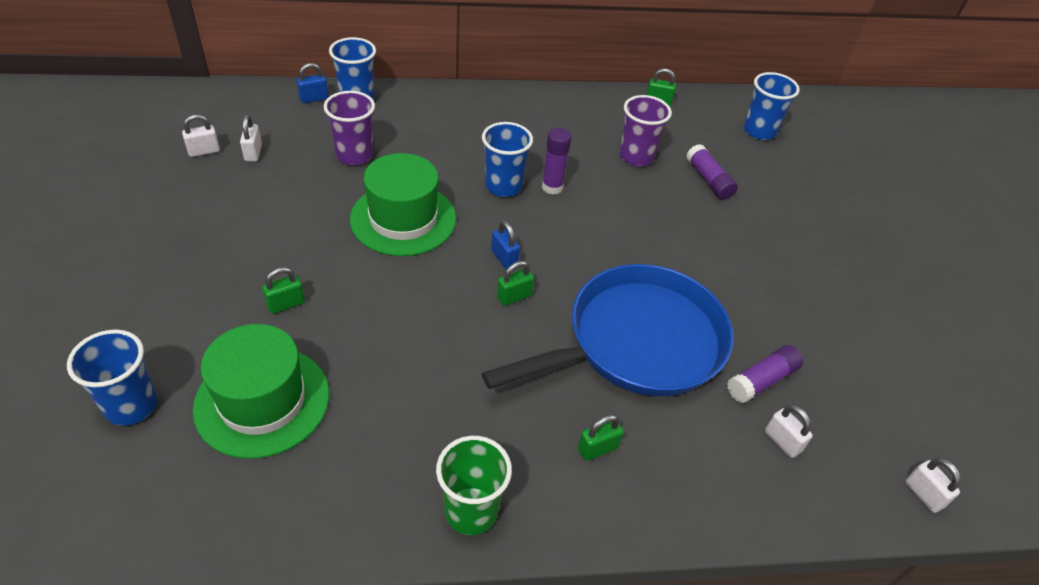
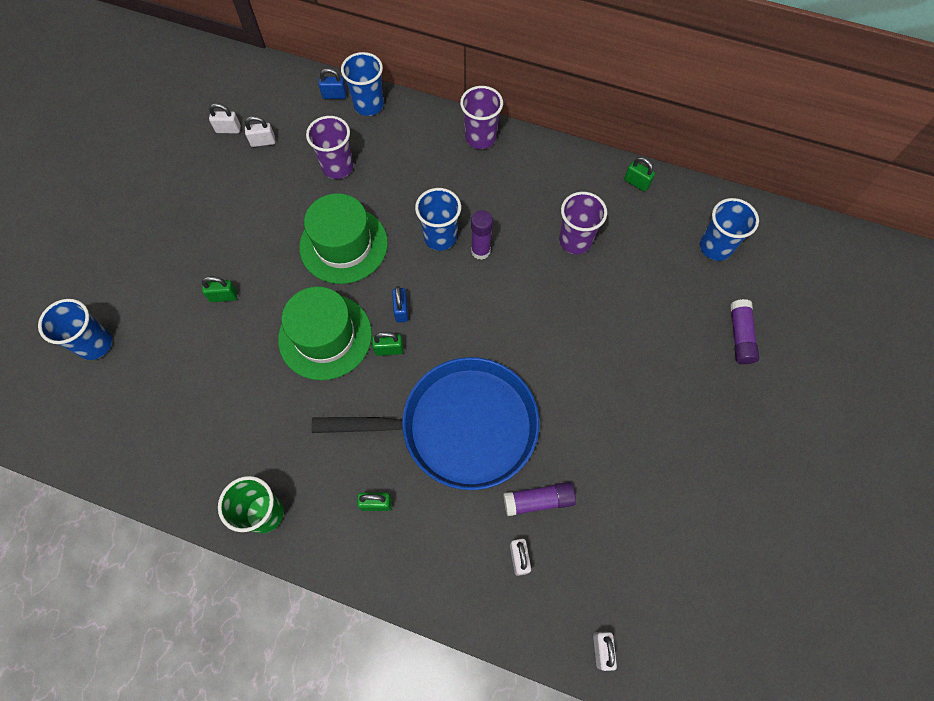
camera: 30 degrees right, 20 degrees up
(253, 153) = (263, 142): white padlock -> white padlock turned 60 degrees clockwise
(262, 401) = (174, 372): green hat -> green hat (325, 336)
(490, 100) = (480, 138): none -> purple cup
(708, 180) = (626, 288): purple glue stick -> purple glue stick (740, 336)

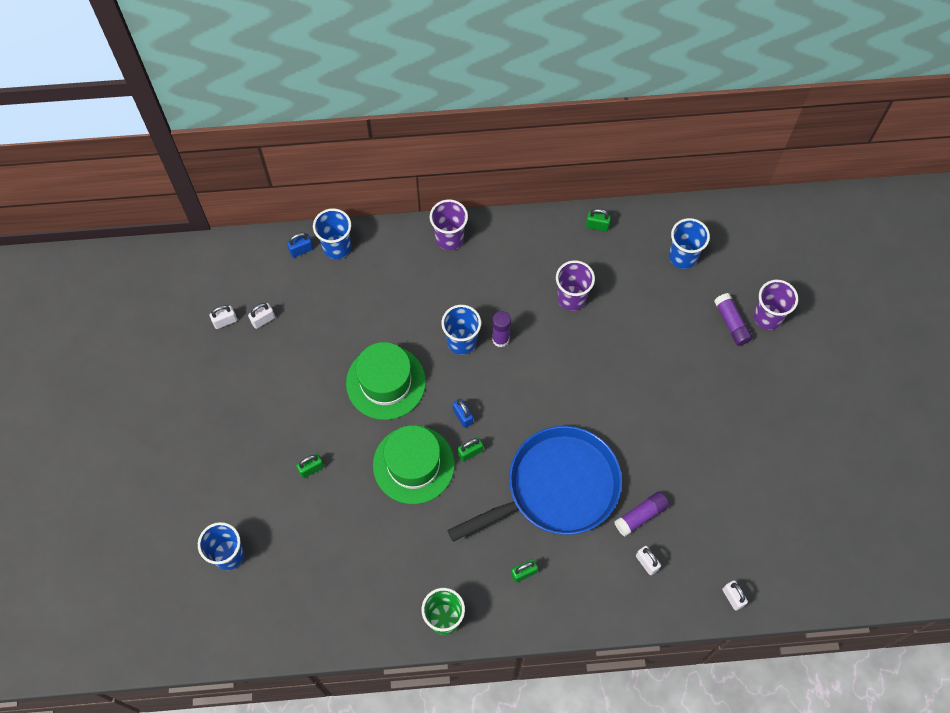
camera: 25 degrees left, 0 degrees up
(337, 167) = (342, 316): purple cup -> purple cup (767, 317)

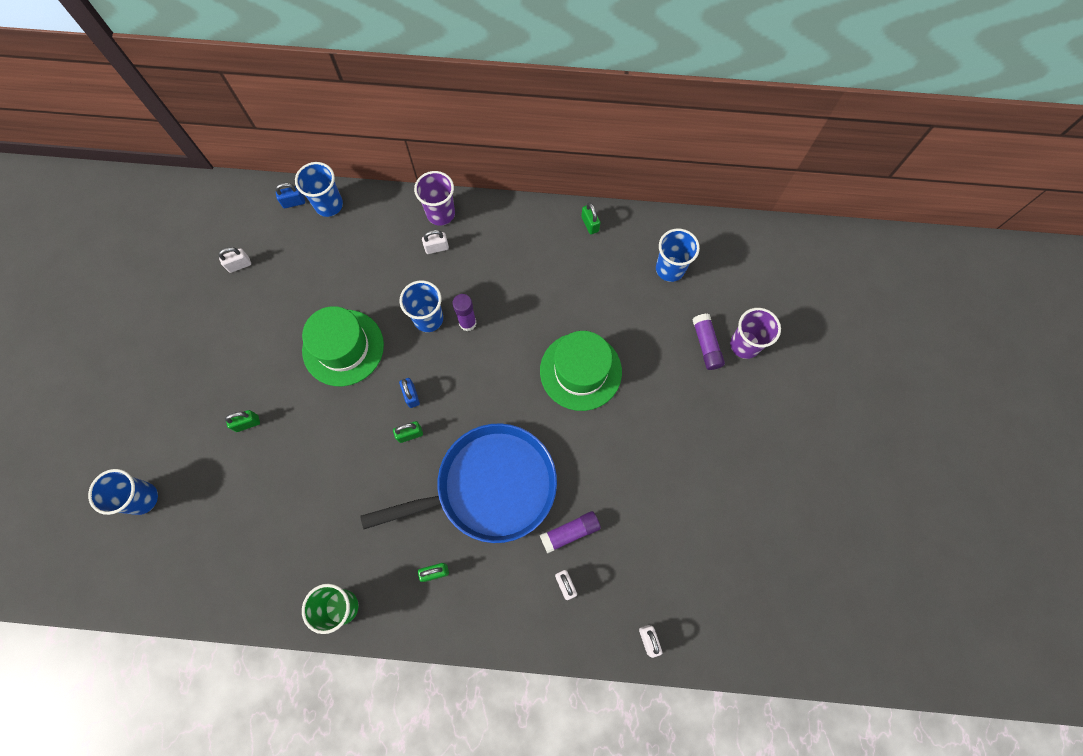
camera: 10 degrees right, 5 degrees up
(225, 321) = (202, 260): white padlock -> white padlock (436, 248)
(413, 464) = (350, 437): green hat -> green hat (580, 371)
(571, 298) = (548, 293): purple cup -> none
(597, 226) = (590, 224): green padlock -> green padlock turned 45 degrees clockwise

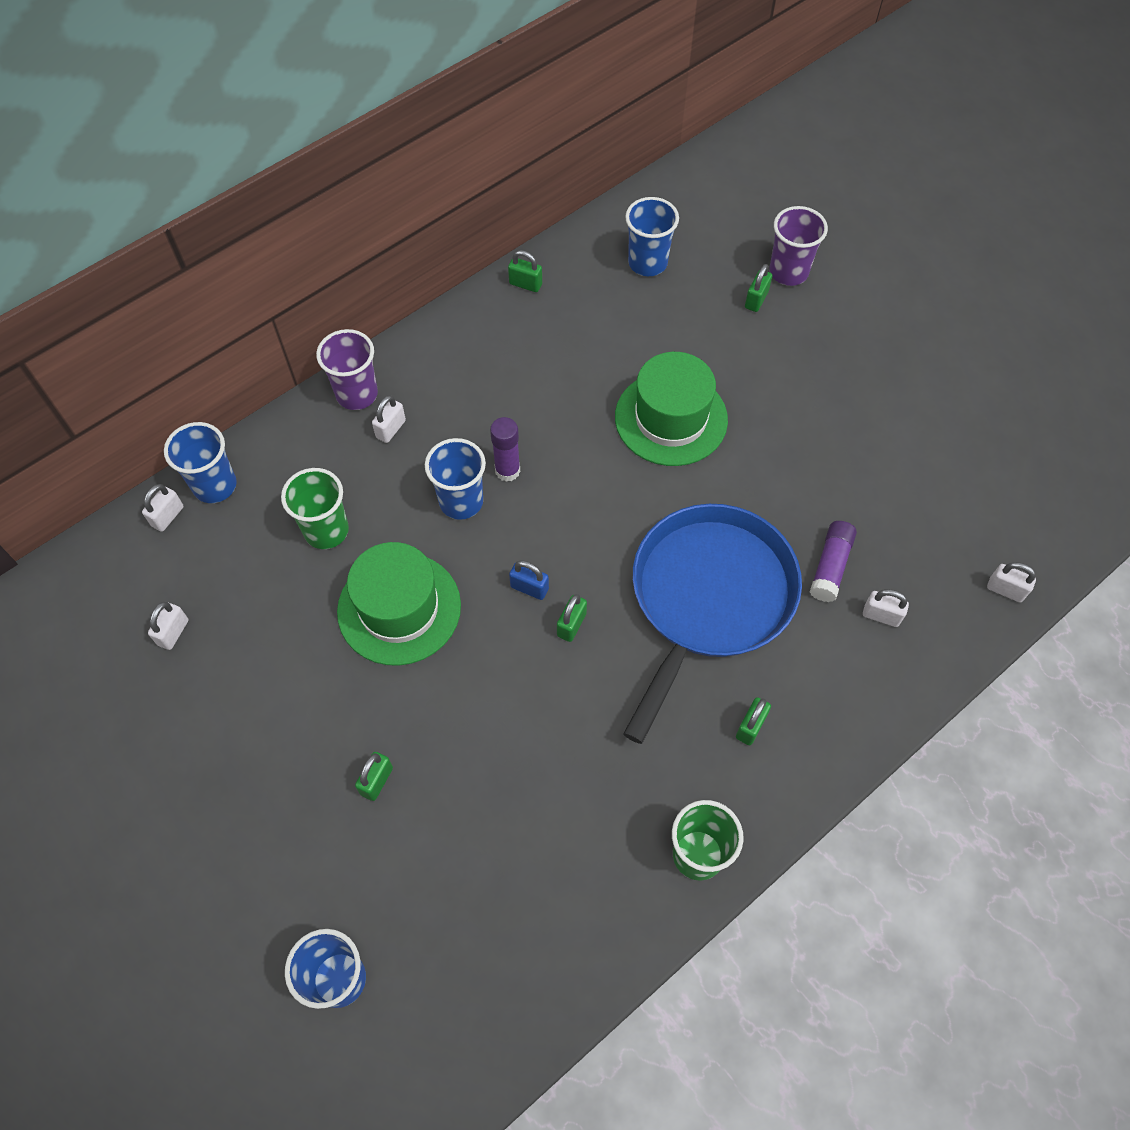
camera: 45 degrees left, 10 degrees down
(294, 202) = (168, 516): blue padlock -> white padlock
(353, 275) = (326, 530): none -> green cup
(706, 345) = (756, 300): purple glue stick -> green padlock

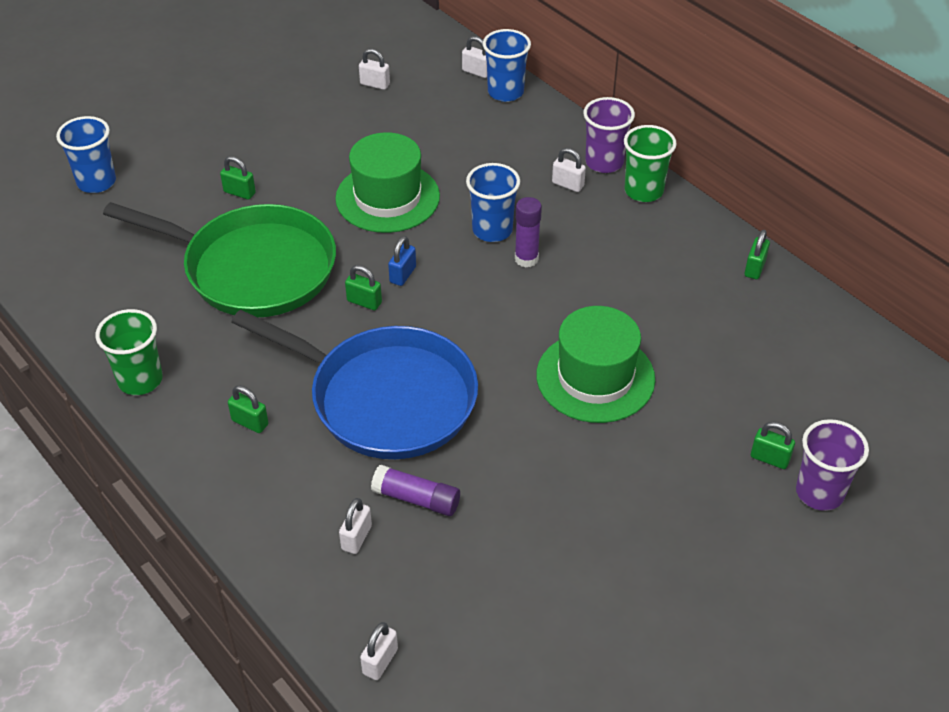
camera: 90 degrees right, 15 degrees down
(326, 530) = (463, 153): green cup -> green cup (643, 191)
(516, 749) = (253, 268): none -> green pan
(647, 263) = (805, 364): blue cup -> none

